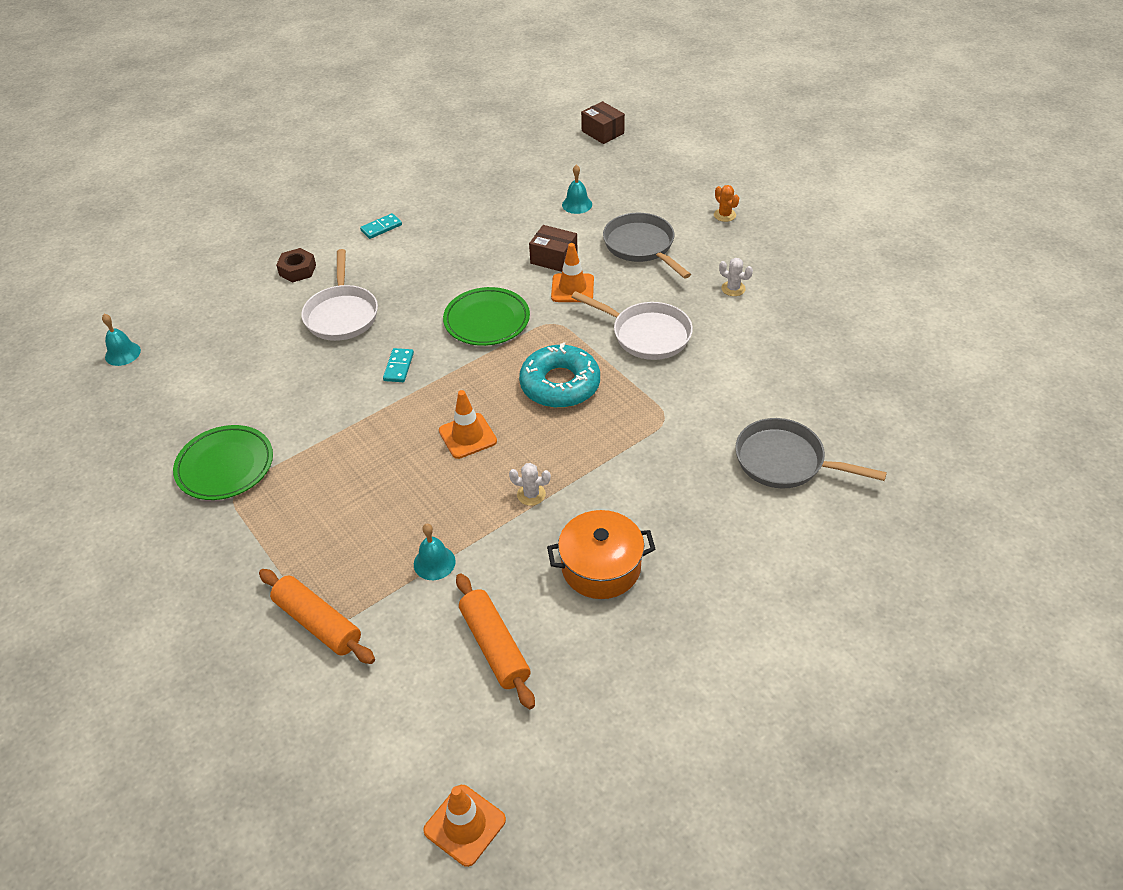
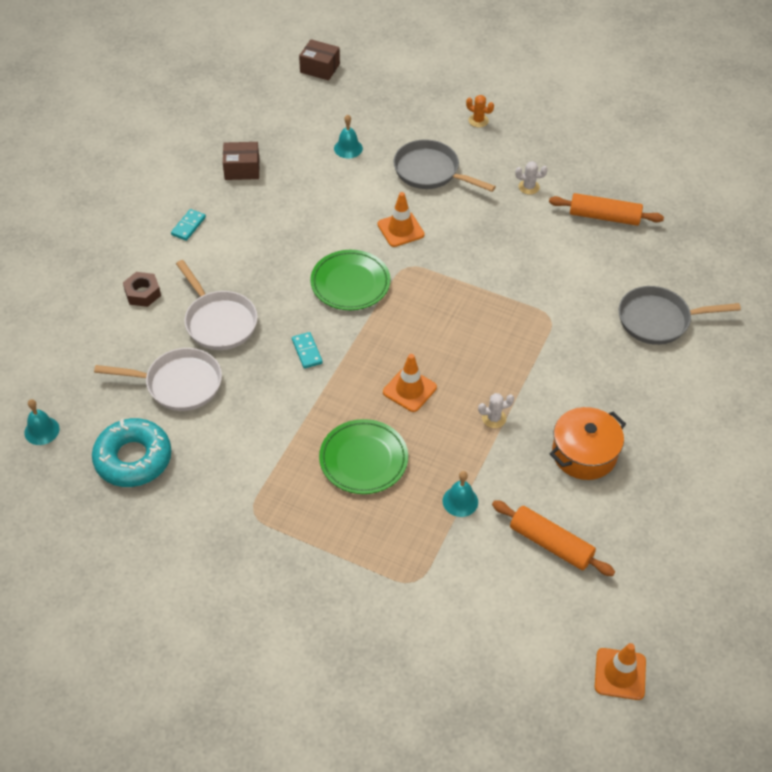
camera: 30 degrees left, 5 degrees up
(225, 466) = (226, 493): green plate -> green plate (363, 459)
(318, 623) = (407, 584): orange rolling pin -> orange rolling pin (604, 217)
(554, 258) = (365, 206): brown box -> brown box (242, 169)
(560, 384) = (451, 319): turquoise donut -> turquoise donut (133, 458)
(646, 334) = (489, 251): white pan -> white pan (179, 384)

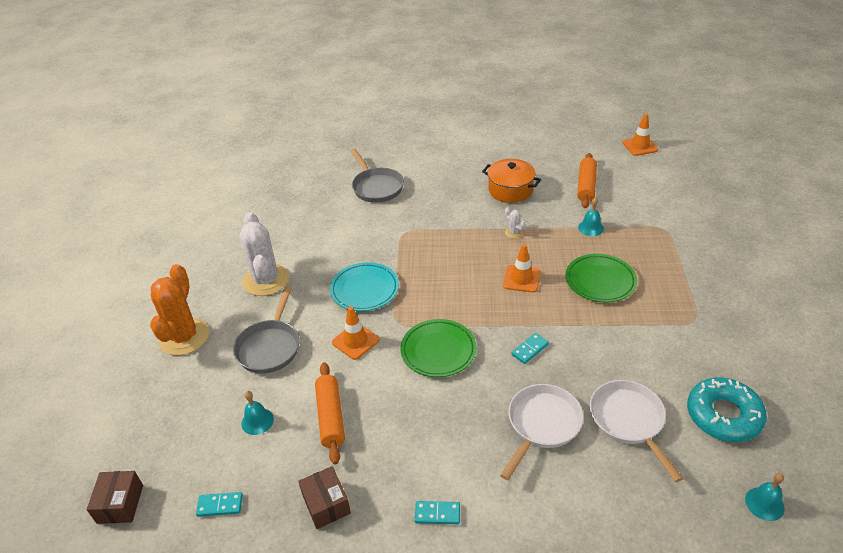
camera: 110 degrees left, 10 degrees down
(142, 293) = (552, 508): brown nut -> none
(282, 115) = (220, 505): none -> turquoise domino
(470, 256) = (364, 289): none -> turquoise plate
(478, 120) = (184, 337): orange cactus -> orange cactus, size x2.43
(529, 187) = (266, 280): white cactus -> white cactus, size x2.43
(604, 217) = (284, 233): orange rolling pin -> orange rolling pin (330, 417)

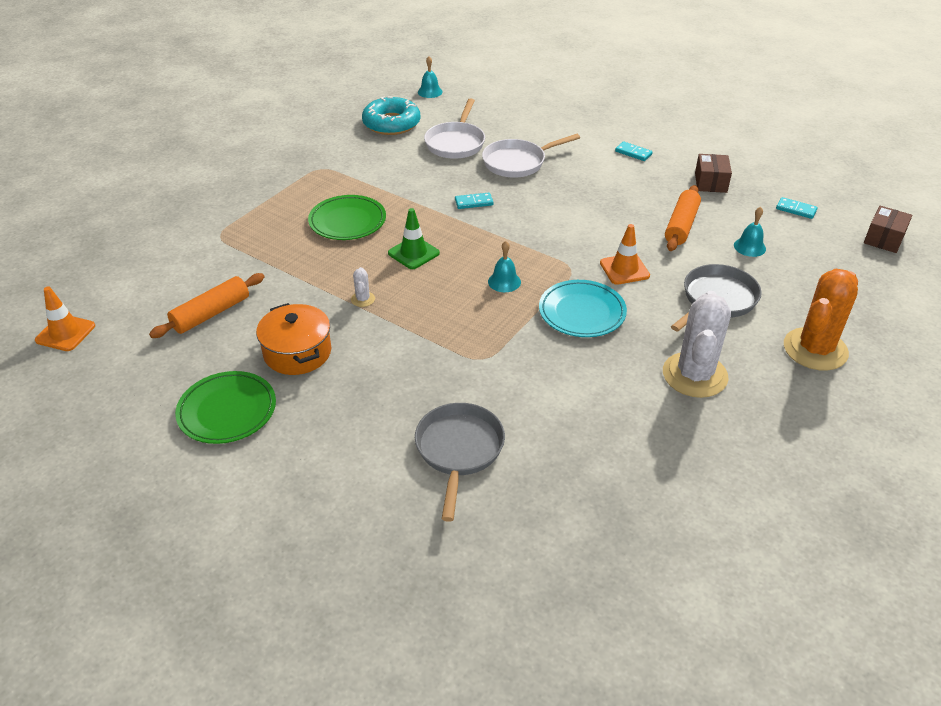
camera: 150 degrees left, 0 degrees up
(438, 351) = (552, 232): green plate -> green plate (227, 411)
(521, 279) = (413, 253): orange traffic cone -> green traffic cone
(591, 228) = (282, 267): turquoise bell -> turquoise bell (504, 281)

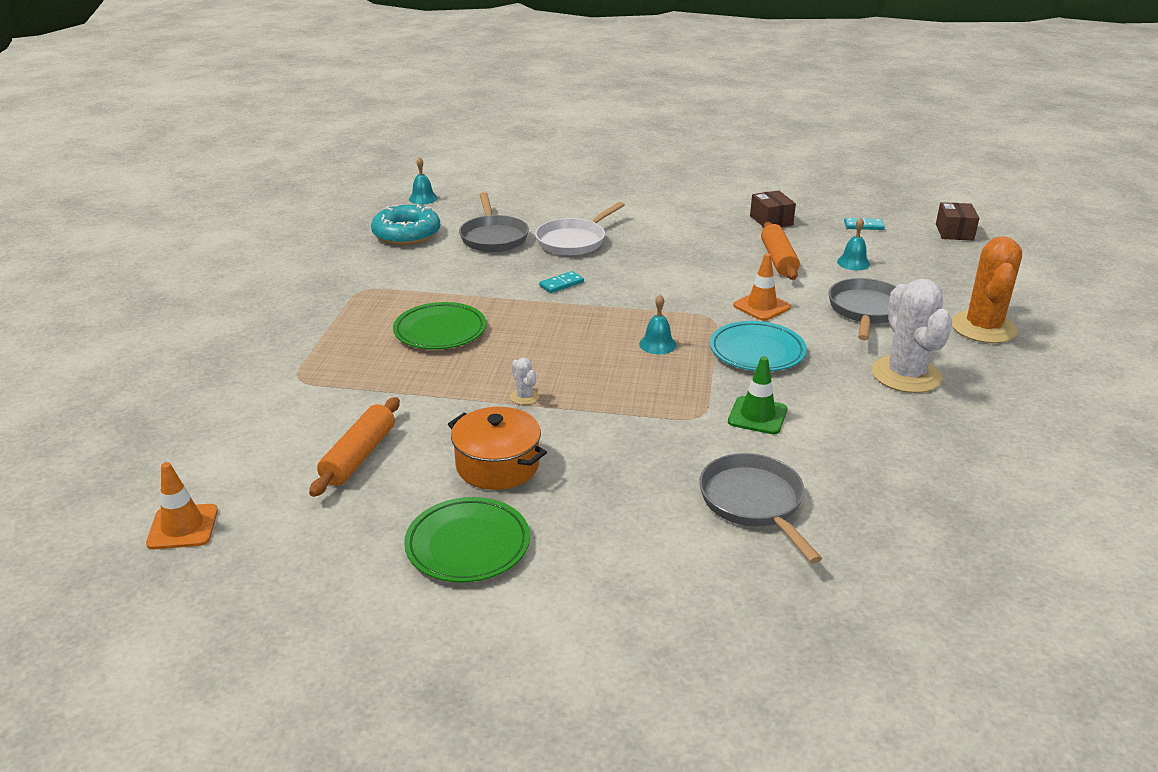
camera: 25 degrees left, 10 degrees down
(413, 253) = (540, 342): green traffic cone -> green traffic cone (757, 416)
(456, 143) = (493, 237): white pan -> grey pan
(633, 153) = (678, 211): turquoise domino -> none

